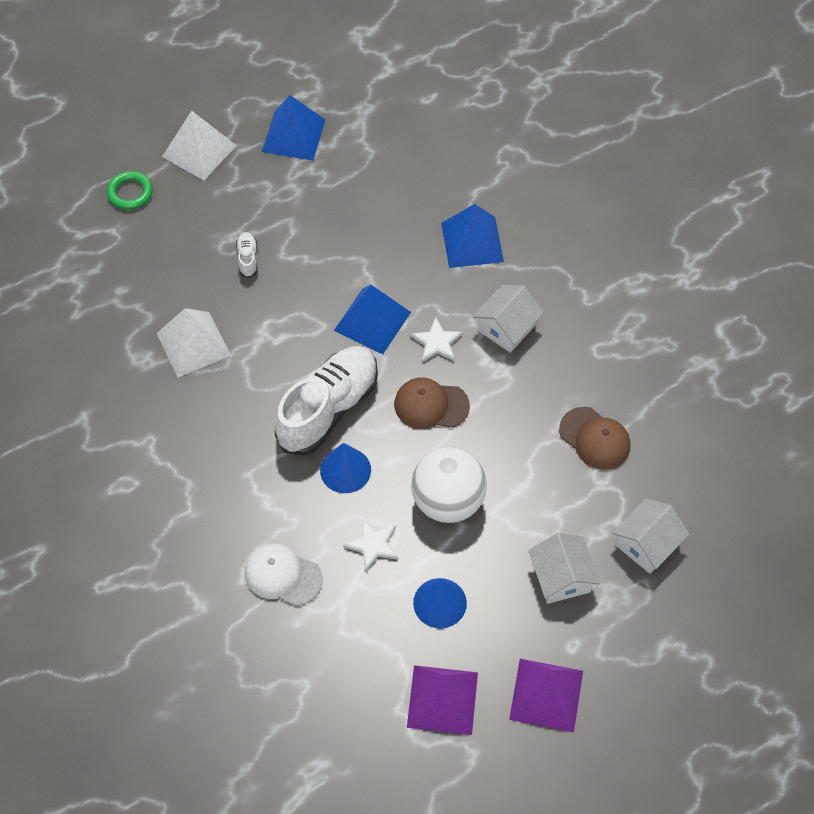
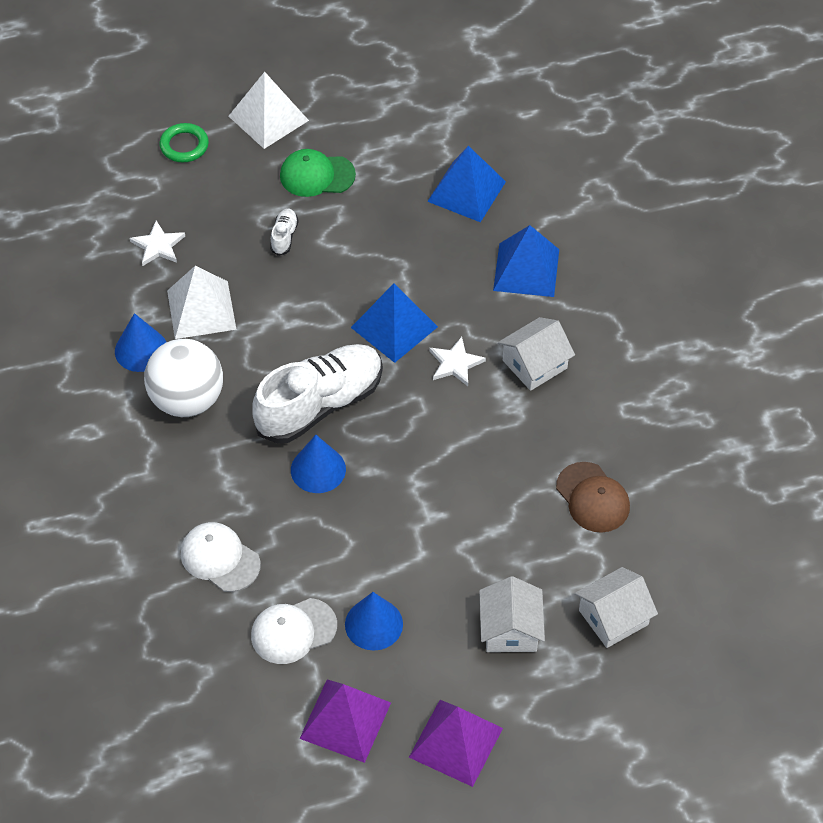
camera: 15 degrees right, 5 degrees down
(149, 395) = (141, 350): none -> blue cone
(259, 195) = (317, 175): none -> green cap
(293, 135) = (372, 122): blue pyramid -> blue pyramid (466, 191)
(370, 627) = (293, 631): none -> white cap
(373, 545) = (322, 550): white star -> white star (158, 246)
(431, 405) = (428, 425): brown cap -> none
(448, 501) = (415, 525): white ball -> white ball (187, 400)

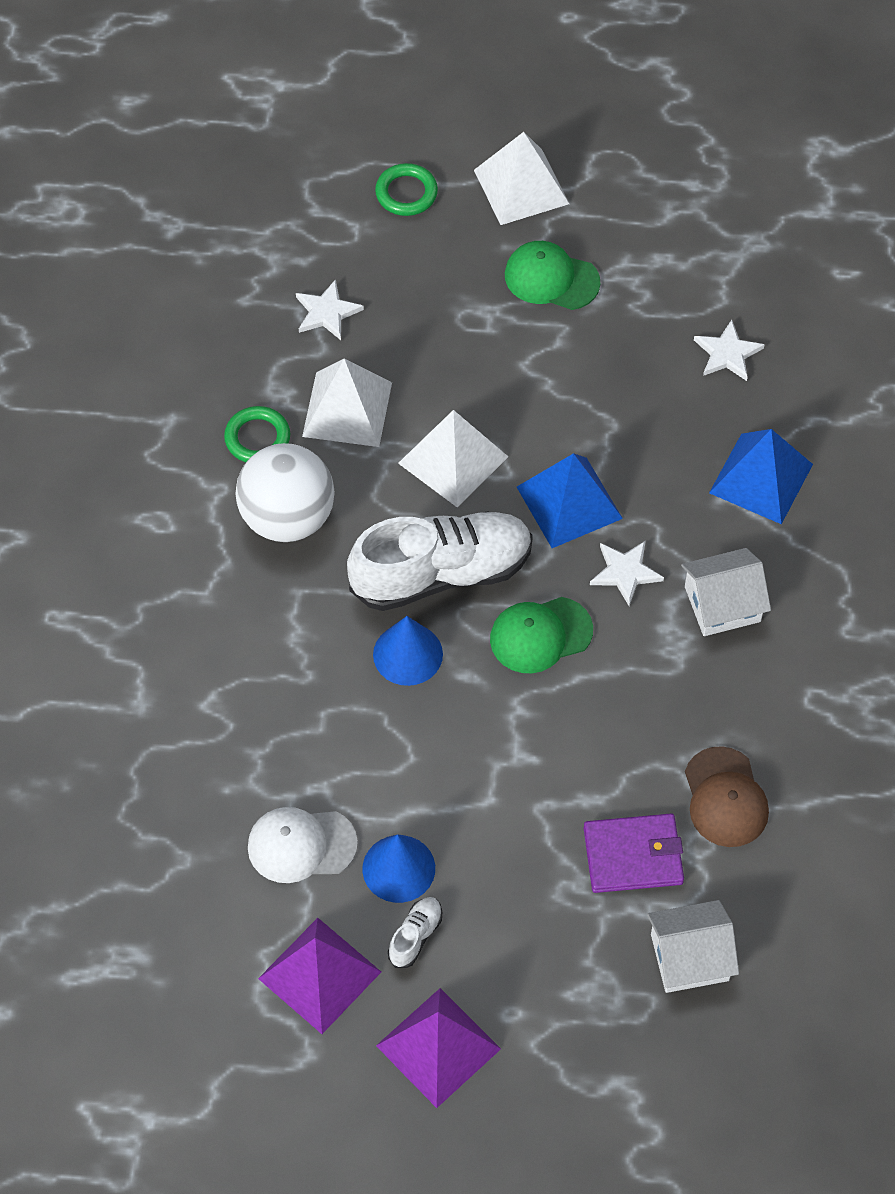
camera: 20 degrees right, 5 degrees up
(141, 350) = (257, 438): blue cone -> green ring
(220, 558) = (250, 727): white cap -> none
(284, 237) = (481, 346): white shoe -> white shoe (415, 936)
(295, 322) = (453, 460): none -> white pyramid
(411, 426) = (540, 635): none -> green cap
(466, 191) = (727, 353): blue pyramid -> white star
(510, 629) = (559, 929): white house -> none
(543, 559) = (633, 856): none -> purple wallet

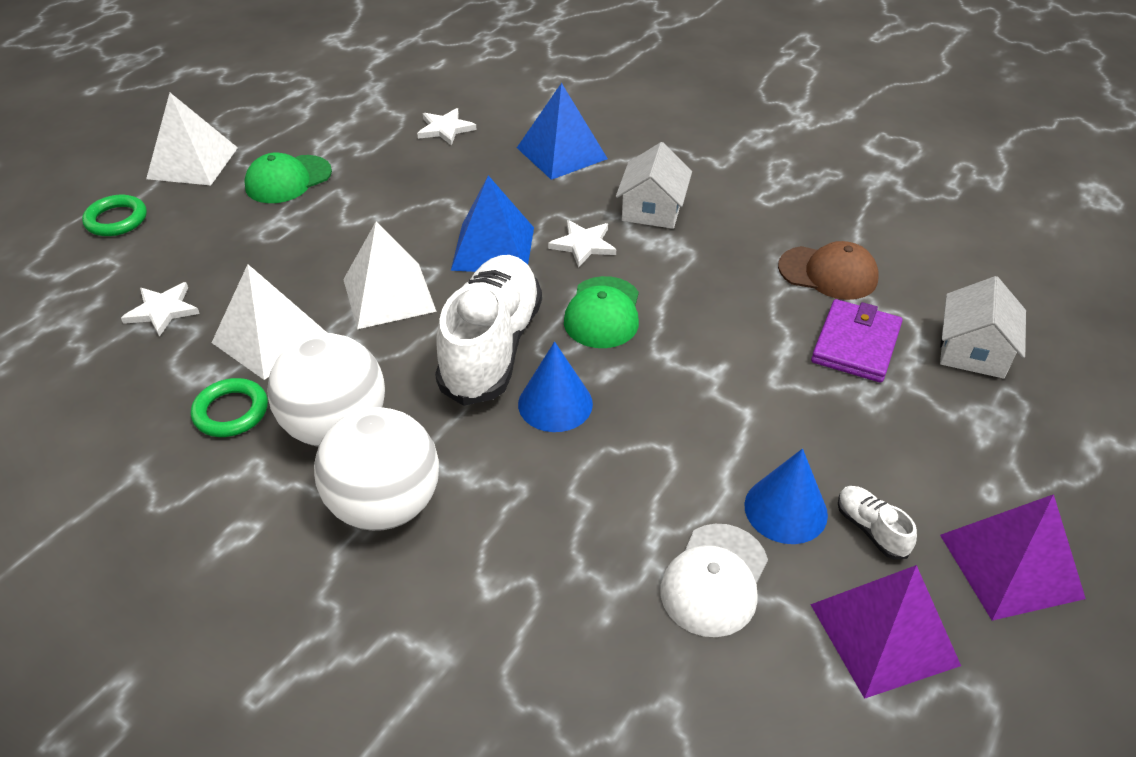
camera: 60 degrees left, 15 degrees down
(237, 596) = (385, 505): none -> white ball

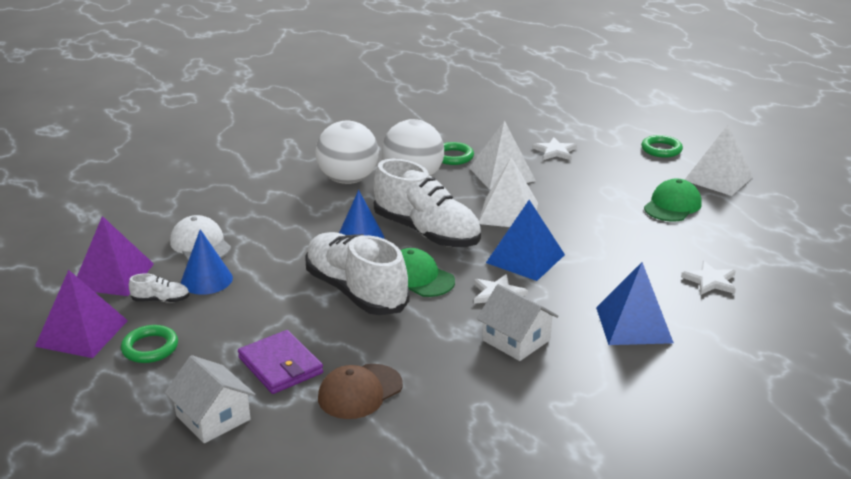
camera: 120 degrees right, 15 degrees down
(288, 180) = (672, 205): green cap -> green cap turned 45 degrees clockwise
(676, 351) = (356, 291): none -> white shoe
(953, 472) = (150, 348): none -> green ring

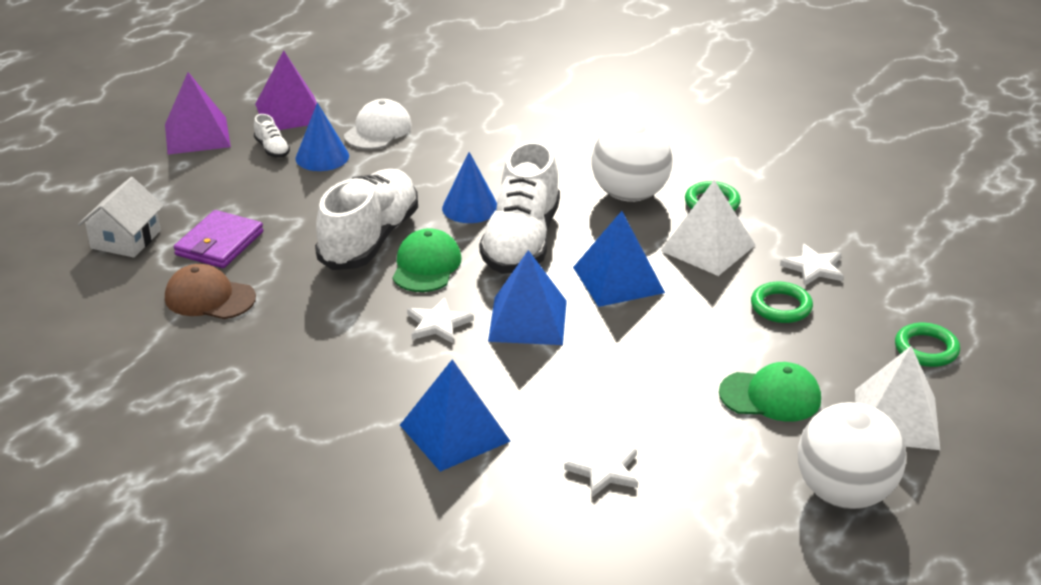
camera: 60 degrees right, 5 degrees up
(150, 348) = (199, 173): green ring -> green ring (781, 307)
(348, 180) = (583, 159): white ball -> white ball (844, 493)
(508, 213) = (618, 279): white pyramid -> blue pyramid
(516, 340) = (360, 361): white house -> none

